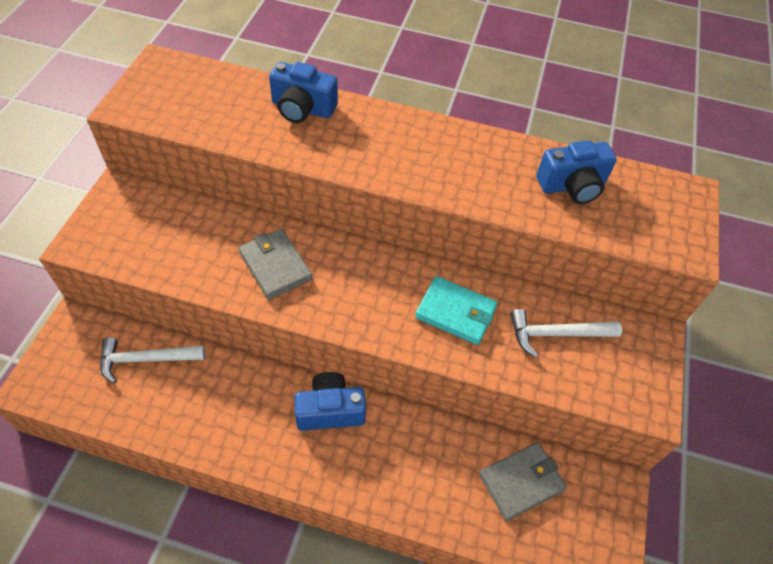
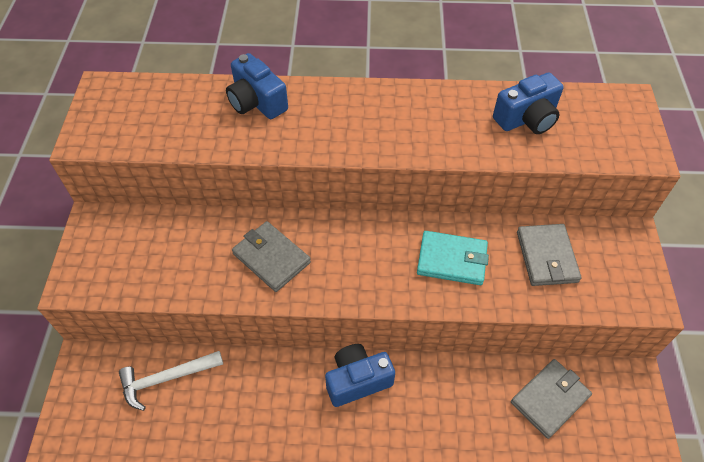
camera: 10 degrees left, 0 degrees up
(302, 108) = (257, 102): blue camera -> blue camera turned 45 degrees clockwise
(556, 334) = (546, 257): white hammer -> grey wallet

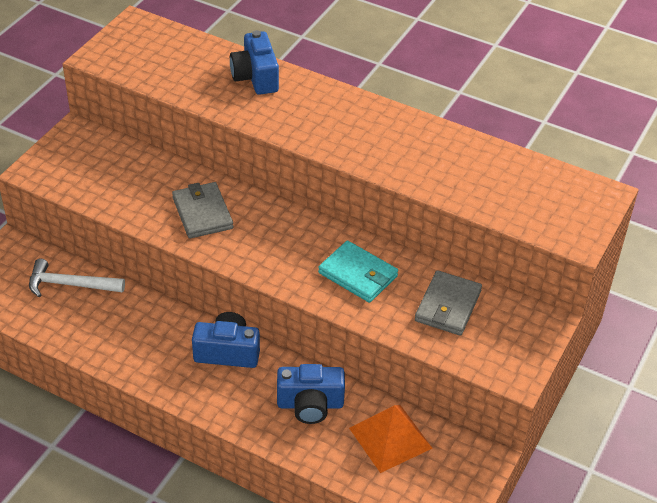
camera: 25 degrees right, 10 degrees down
(527, 119) = (487, 173): blue camera -> blue camera (310, 404)
(550, 399) = (390, 438): grey wallet -> orange pyramid

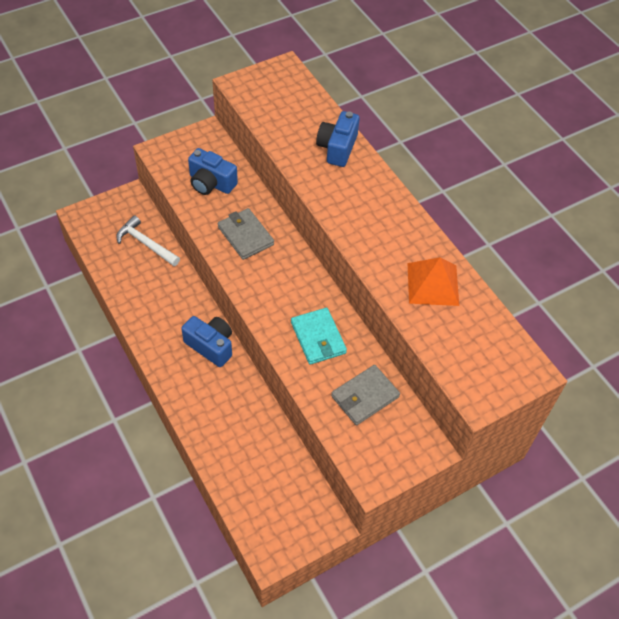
camera: 30 degrees right, 10 degrees up
(202, 213) = (245, 236): grey wallet -> grey wallet turned 45 degrees counterclockwise
(310, 404) = (237, 415): blue camera -> blue camera (211, 183)
(390, 438) = (273, 471): orange pyramid -> orange pyramid (433, 284)

